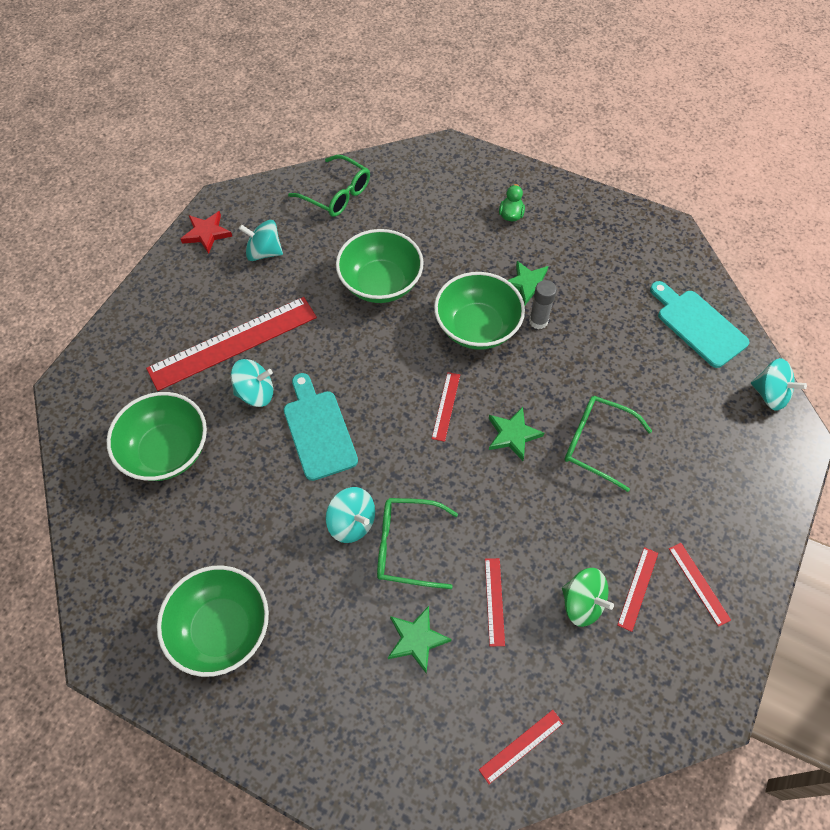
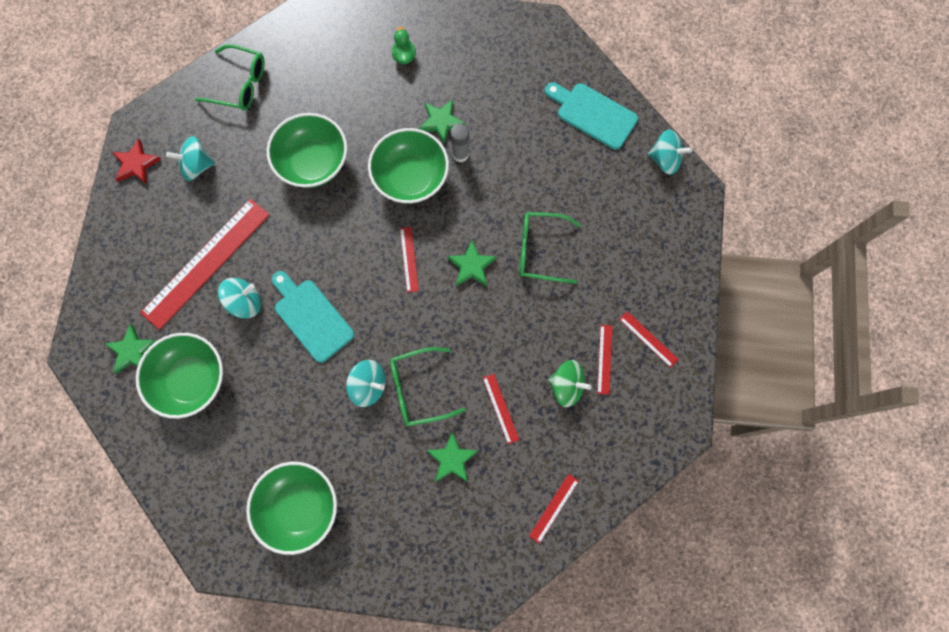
camera: 20 degrees left, 15 degrees up
(121, 402) = (132, 351): none -> green star

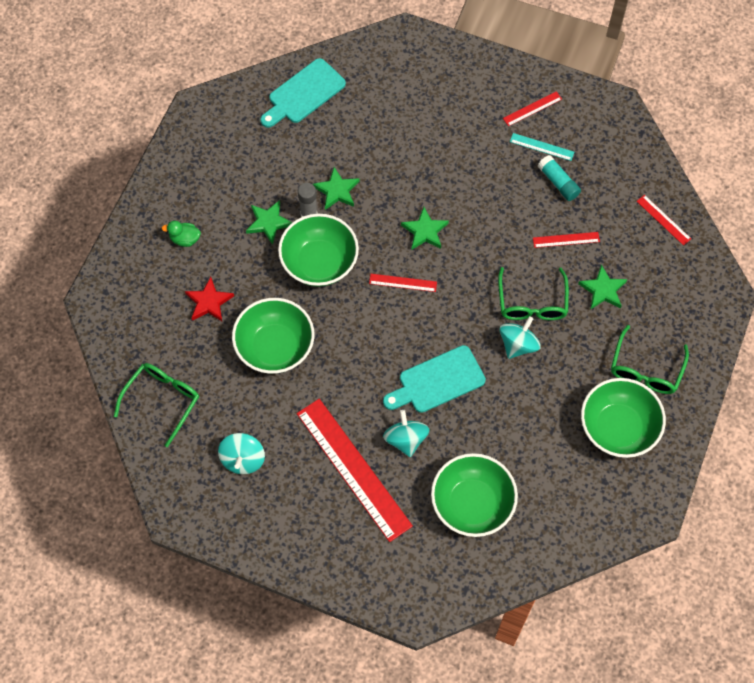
camera: 75 degrees left, 10 degrees down
(132, 351) = (427, 556): green star -> green star (337, 191)
(136, 164) = (221, 520): red star -> red star (209, 302)
(540, 250) = (426, 171): green glasses -> green glasses (645, 369)
(566, 386) = (558, 182): green spinning top -> turquoise glue stick
(605, 359) = (542, 147): red ruler -> turquoise ruler
(665, 159) = (367, 49): turquoise spinning top -> none

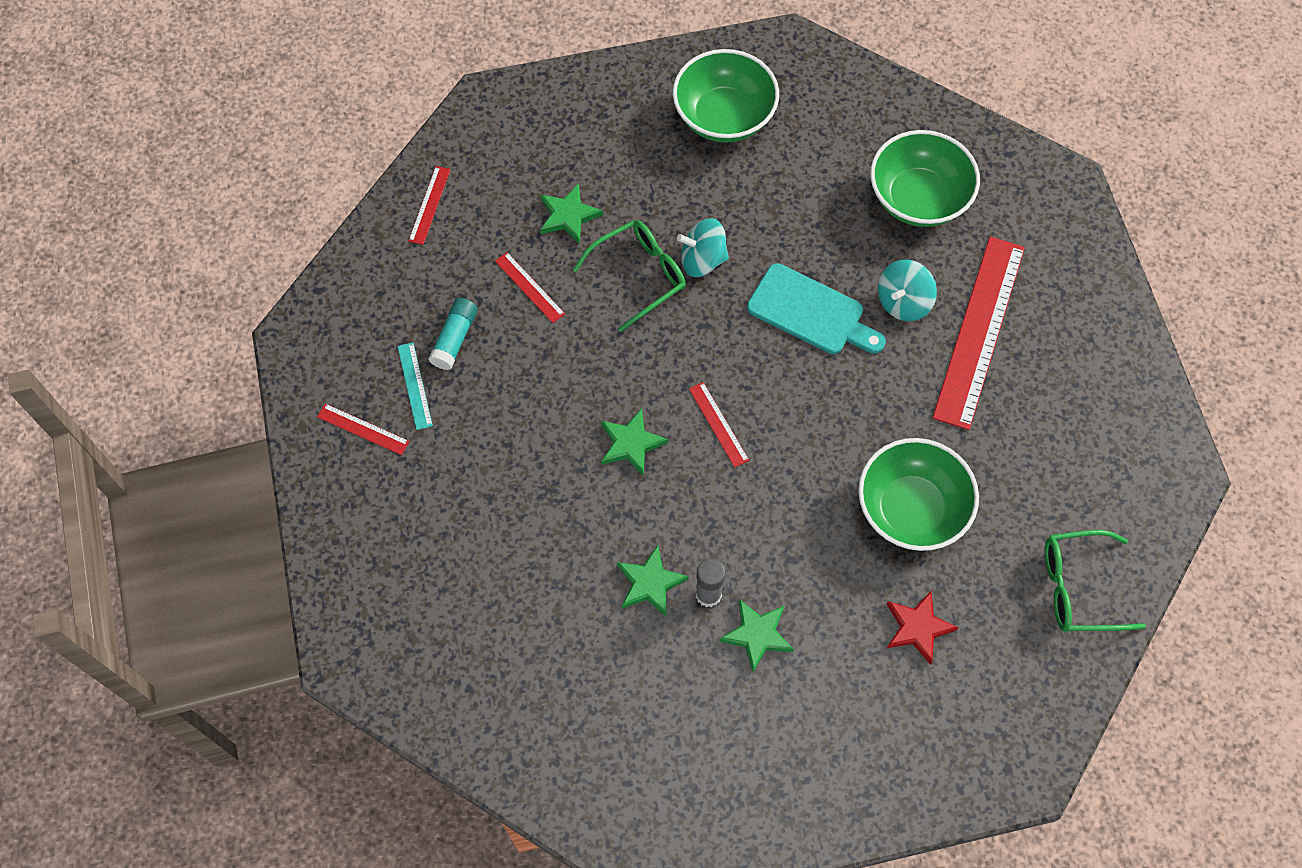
camera: 125 degrees left, 0 degrees up
(185, 239) = (859, 723): green duck -> none
(243, 459) = (1066, 449): turquoise spinning top -> none
(304, 94) = (531, 729): turquoise cutting board -> none
(319, 262) = (765, 535): green bowl -> none
(645, 369) = (635, 127): green glasses -> none

